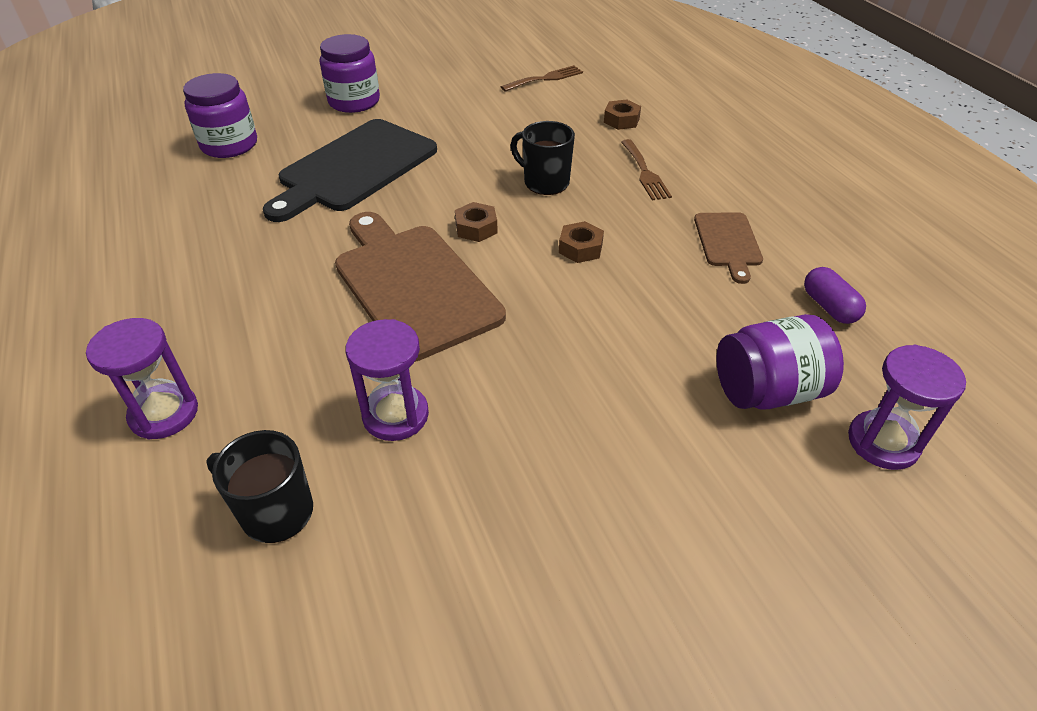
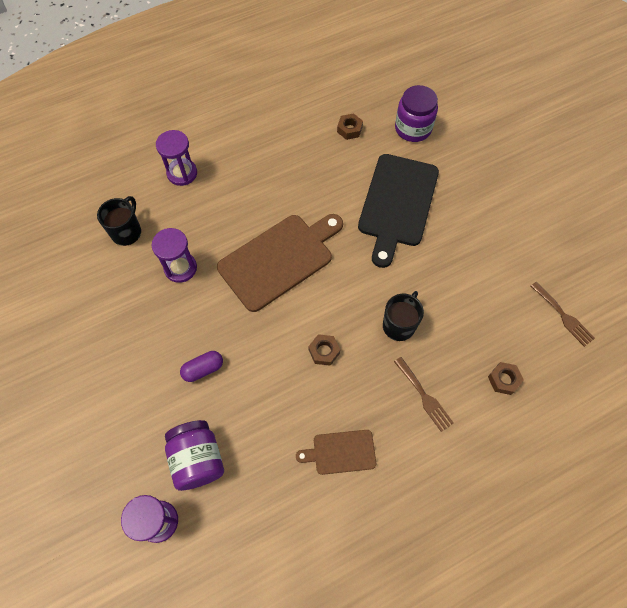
camera: 85 degrees right, 20 degrees up
(354, 102) = (487, 185): purple jar -> none
(354, 168) = (397, 204): black cutting board -> black cutting board turned 105 degrees counterclockwise
(476, 228) = (339, 286): brown nut -> brown nut (349, 129)
(645, 173) = (424, 396): brown fork -> brown fork turned 105 degrees counterclockwise
(829, 307) = (275, 514): purple capsule -> purple capsule (203, 369)

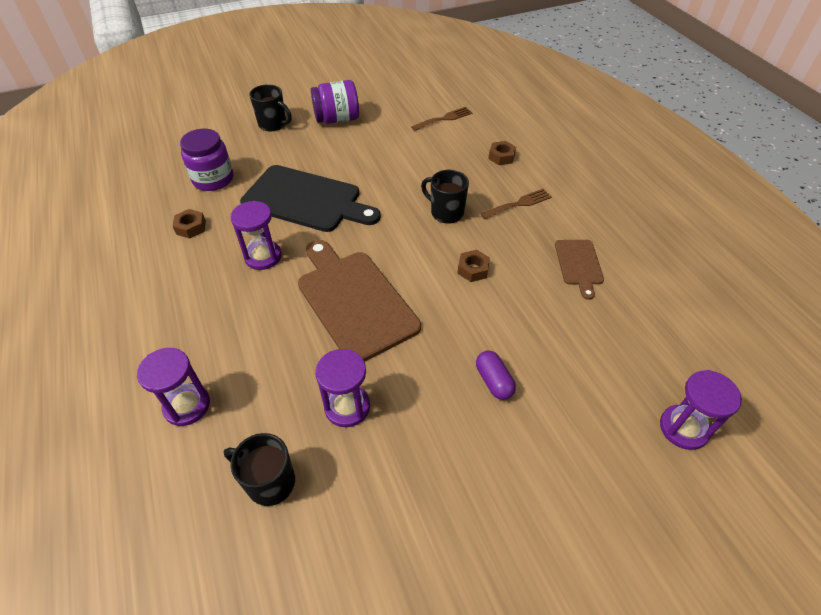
camera: 85 degrees left, 15 degrees down
(197, 459) = (605, 388): purple jar -> purple jar (337, 119)
(322, 186) = (263, 257): none -> purple hourglass
(507, 155) = (273, 124): none -> black mug

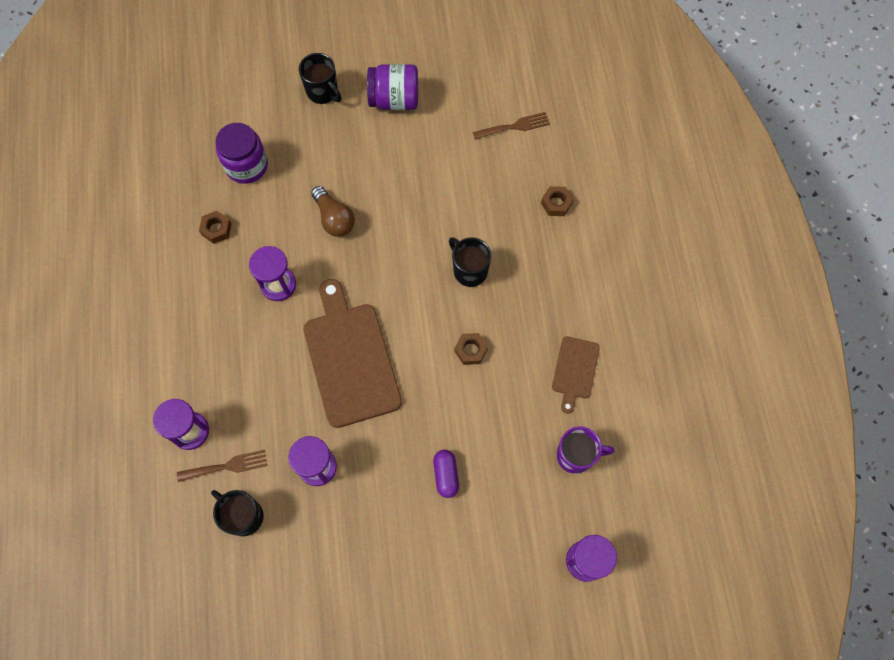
camera: 15 degrees right, 20 degrees up
(306, 200) = (334, 218): black cutting board -> brown light bulb
(519, 204) = (548, 277): brown fork -> brown fork (227, 466)
(618, 332) = (576, 455): none -> purple mug

